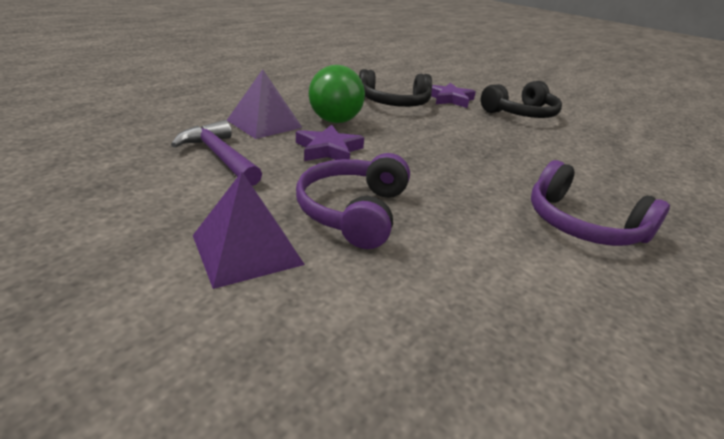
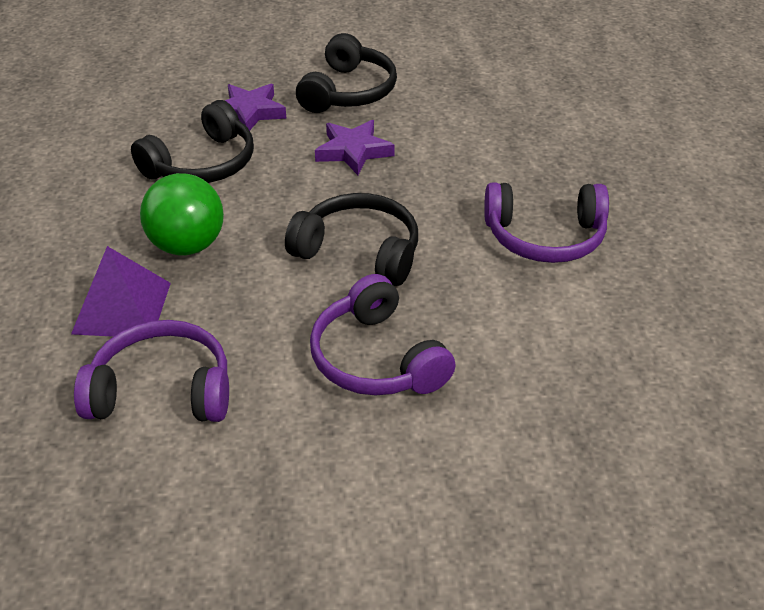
camera: 40 degrees left, 10 degrees up
(219, 156) = (162, 390): purple hammer -> purple headphones
(247, 249) = (356, 463): purple pyramid -> none
(329, 150) = (247, 297): purple star -> purple star (353, 151)
(425, 165) = (359, 252): none -> black headphones

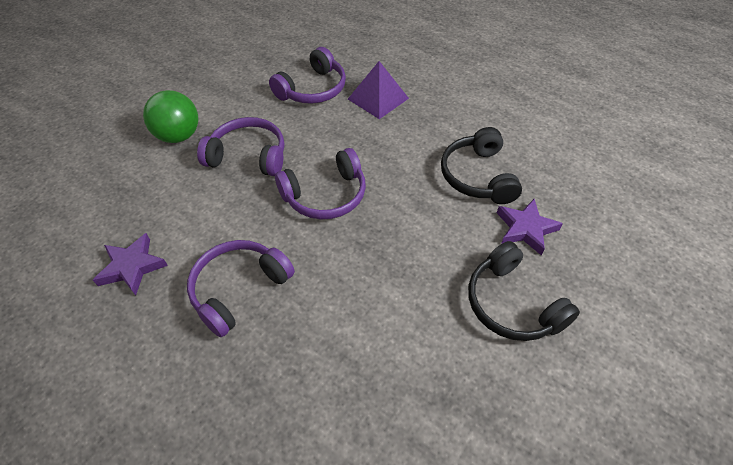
camera: 130 degrees right, 10 degrees up
(187, 246) = (402, 136): green ball -> green ball (178, 136)
(353, 151) = (426, 255): purple star -> purple star (132, 267)
(359, 252) = (325, 195): black headphones -> purple headphones

